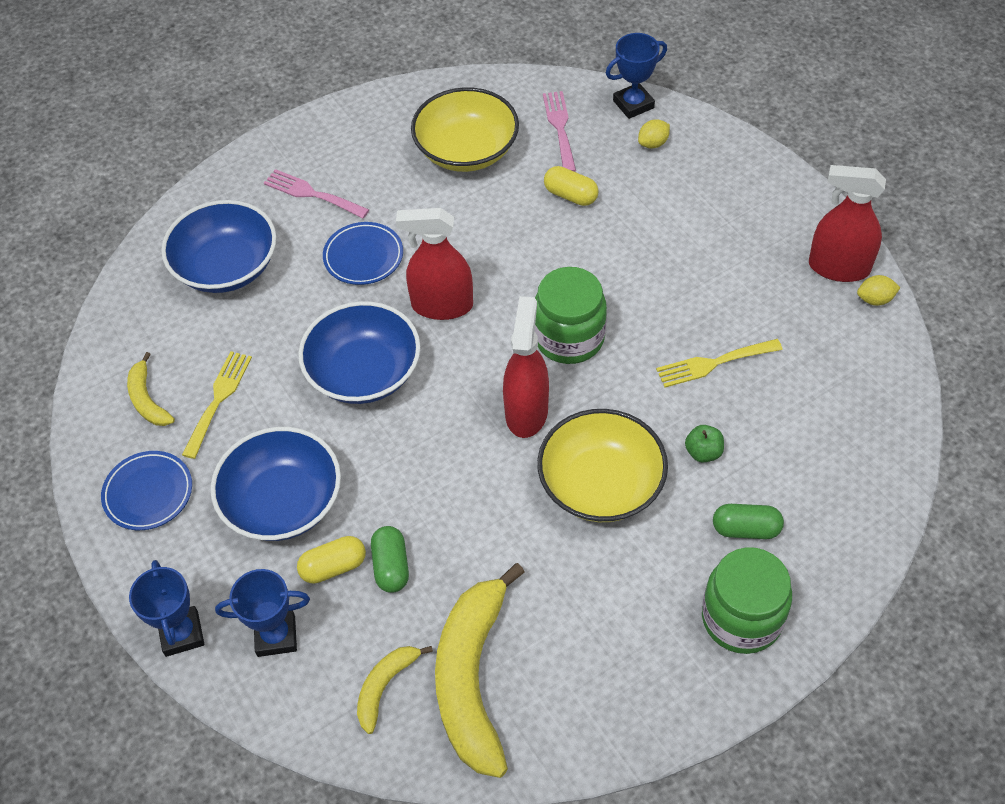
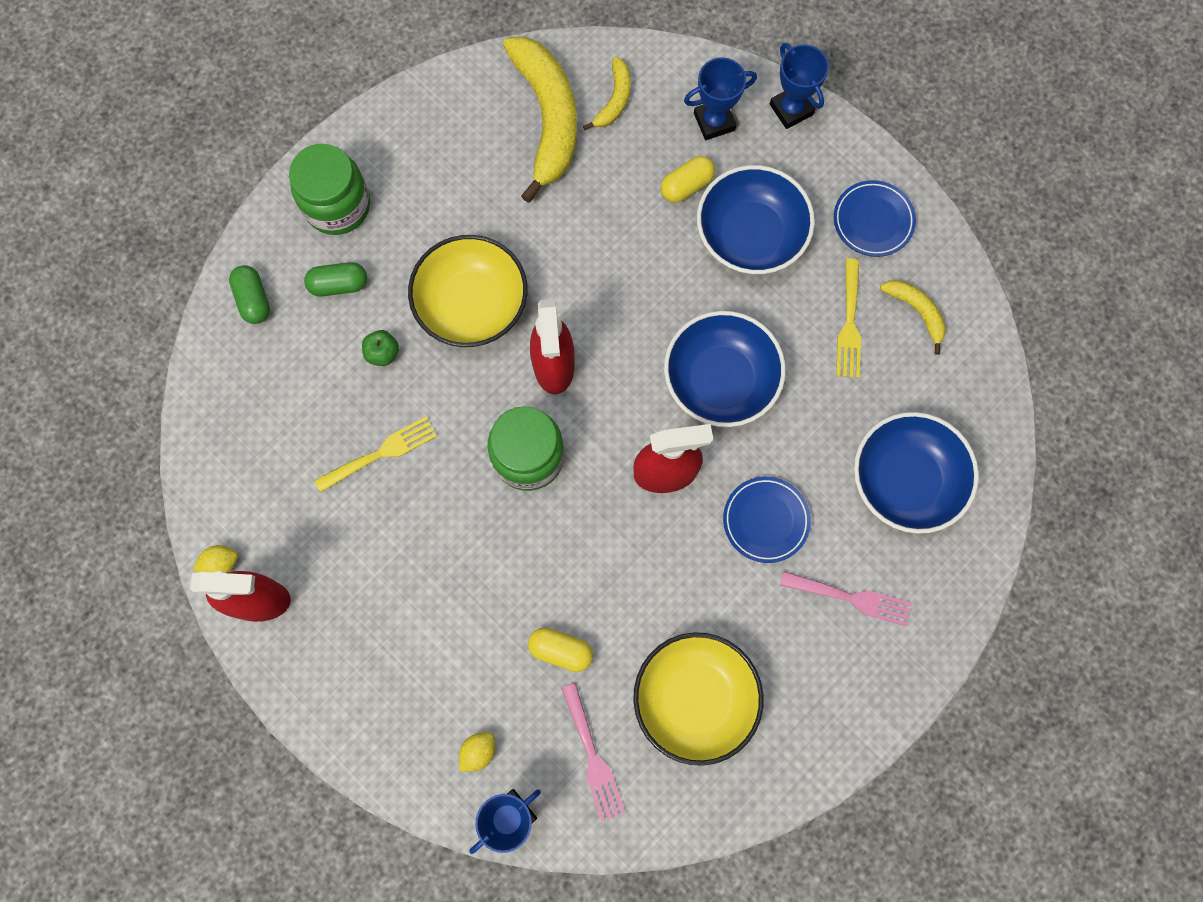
camera: 165 degrees right, 20 degrees up
(391, 566) = (638, 195): green capsule -> green capsule (253, 300)

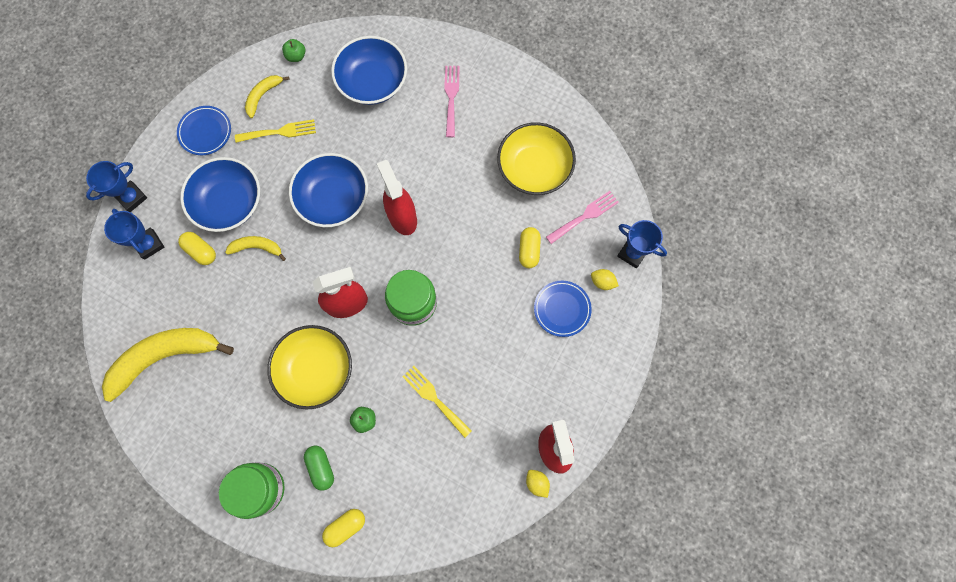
camera: 105 degrees left, 0 degrees up
(253, 300) = (345, 526): green capsule -> yellow capsule
(614, 100) = (142, 315): yellow banana -> yellow banana (257, 247)
(765, 520) = (417, 153): blue plate -> blue plate (562, 309)
(977, 373) = (296, 56): none -> green apple

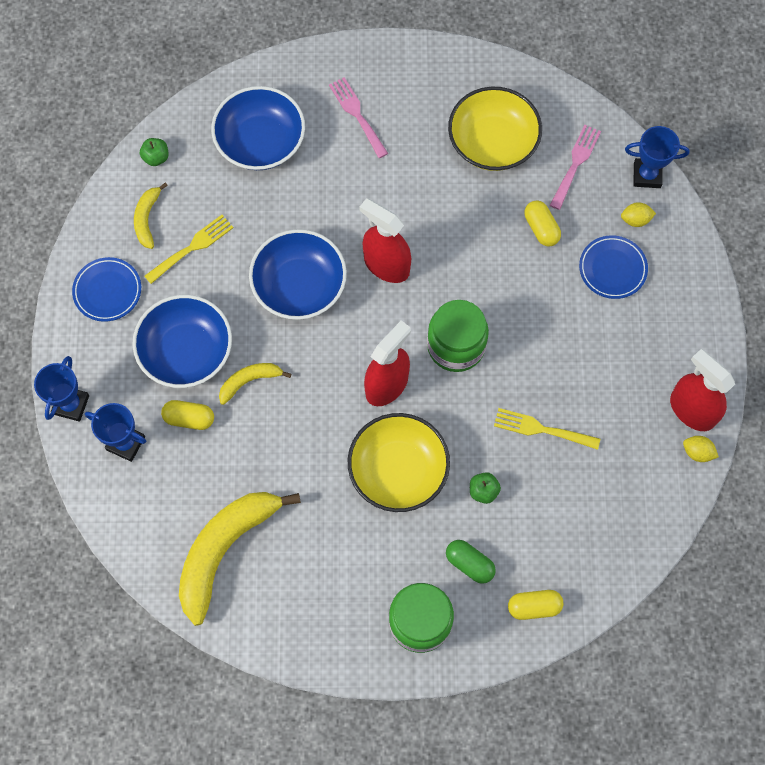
camera: 30 degrees left, 5 degrees down
(345, 526) = (534, 606): yellow capsule -> yellow capsule turned 60 degrees clockwise

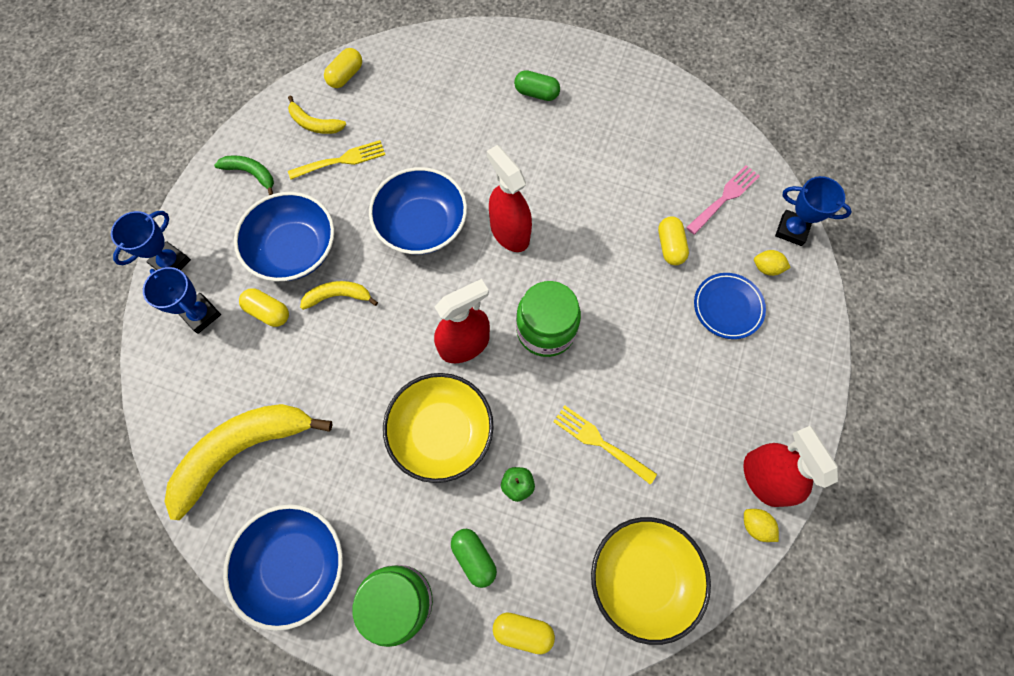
camera: 20 degrees right, 0 degrees up
(107, 291) = (251, 174): blue plate -> green banana
(147, 219) = (314, 124): yellow banana -> yellow banana turned 90 degrees counterclockwise
(156, 157) = (346, 76): green apple -> yellow capsule
(260, 142) = (441, 90): blue bowl -> blue bowl (295, 564)
(357, 114) = (536, 93): pink fork -> green capsule
(492, 142) = (652, 154): yellow bowl -> yellow bowl (642, 577)

